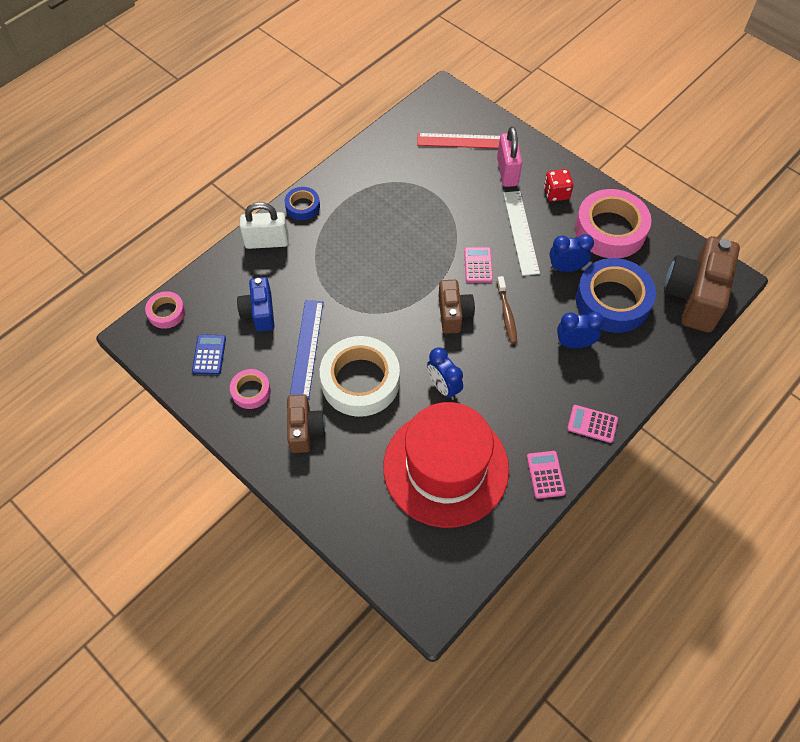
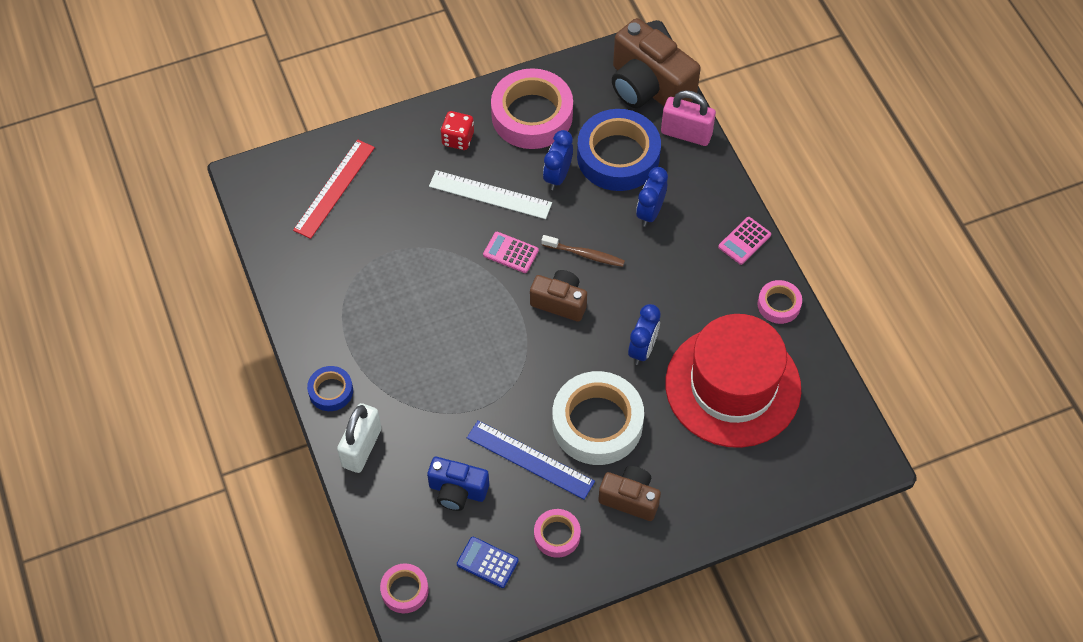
camera: 65 degrees left, 0 degrees up
(443, 387) = (642, 349): blue clock -> blue clock turned 60 degrees counterclockwise
(507, 172) = (402, 169): pink padlock -> pink padlock (686, 134)
(545, 474) = (779, 305): pink calculator -> pink tape

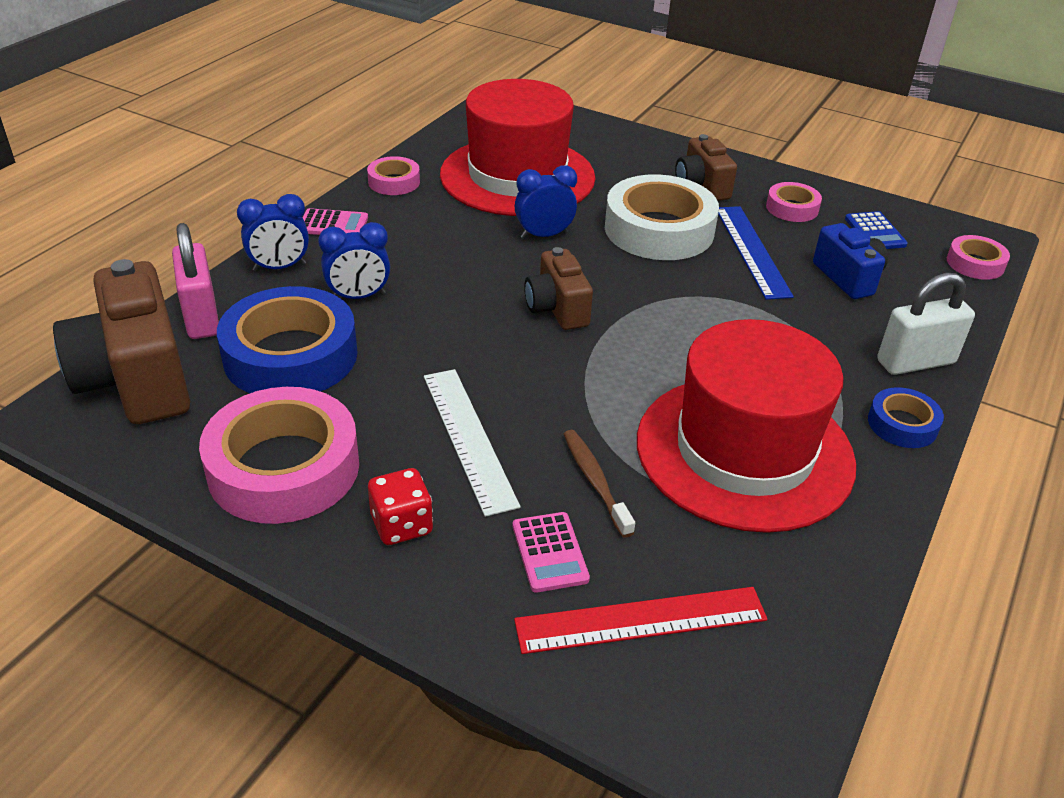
camera: 130 degrees left, 20 degrees down
(380, 302) = (744, 451): none -> red hat
(510, 253) = (537, 376): pink calculator -> pink calculator (549, 552)
(557, 176) = (375, 391): blue clock -> blue clock (279, 267)
(585, 254) = (472, 318): brown toothbrush -> brown toothbrush (595, 481)
(648, 87) = (136, 379): brown camera -> brown camera turned 150 degrees clockwise

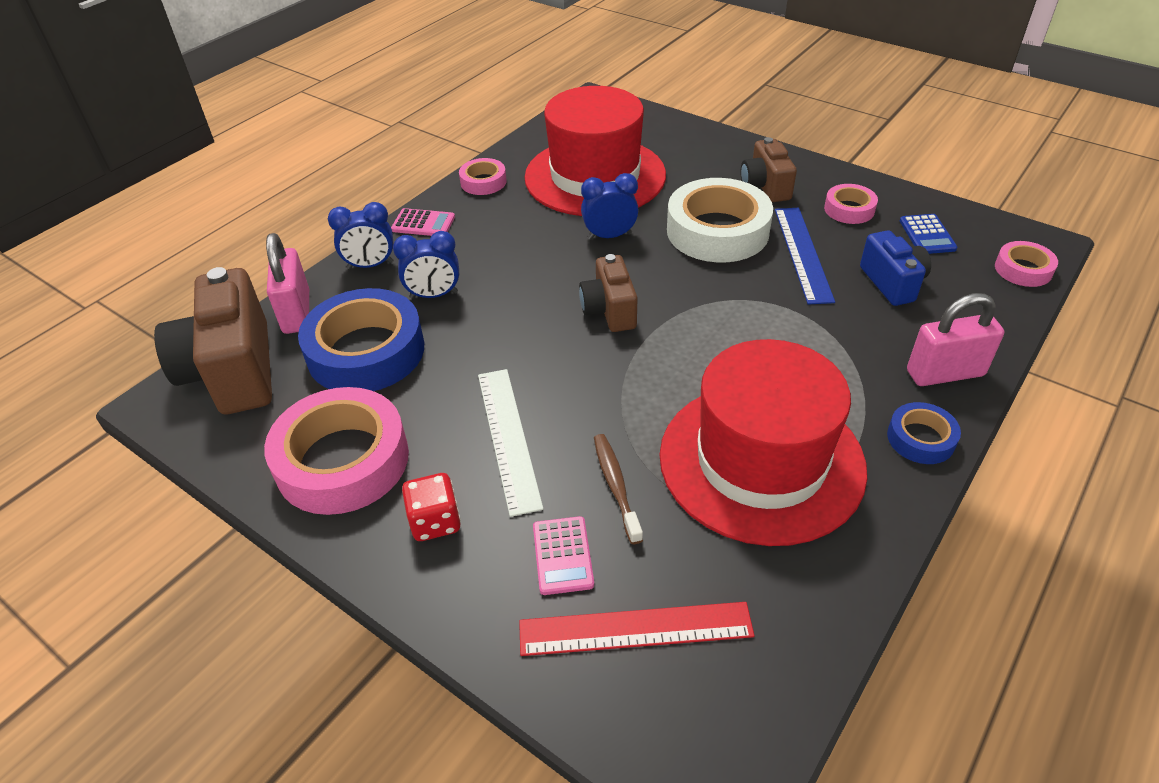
camera: 10 degrees right, 5 degrees up
(915, 362) = (945, 373): white padlock -> pink padlock

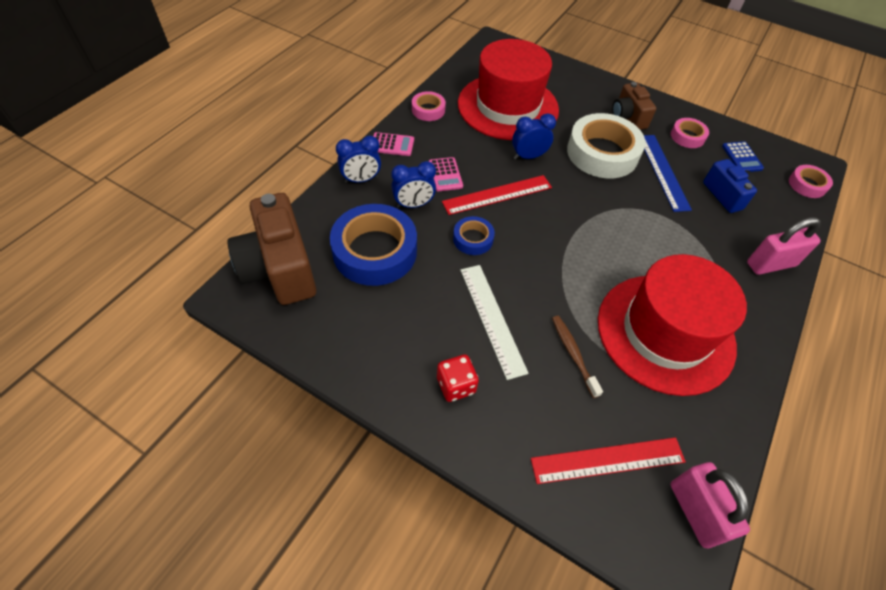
camera: 10 degrees left, 10 degrees up
(296, 312) = (315, 219): pink padlock -> pink padlock (695, 511)
(342, 460) = (379, 339): pink tape -> none
(554, 283) = (497, 195): none -> red ruler
(562, 555) = (548, 408): pink calculator -> pink calculator (445, 174)
(609, 310) = (540, 217): brown camera -> none
(921, 438) = (763, 313): blue tape -> blue tape (473, 239)

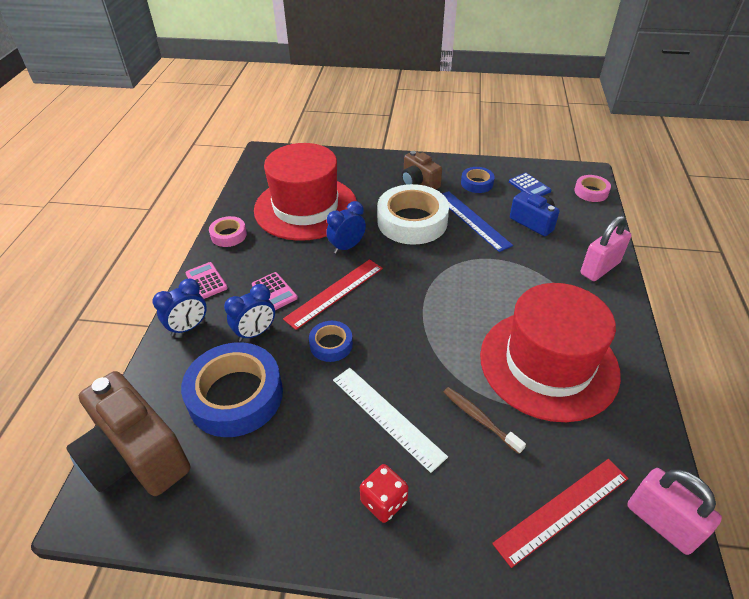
camera: 20 degrees left, 10 degrees down
(392, 145) = (206, 281): pink calculator -> pink calculator turned 105 degrees counterclockwise
(687, 136) = (477, 183): pink tape -> blue tape

